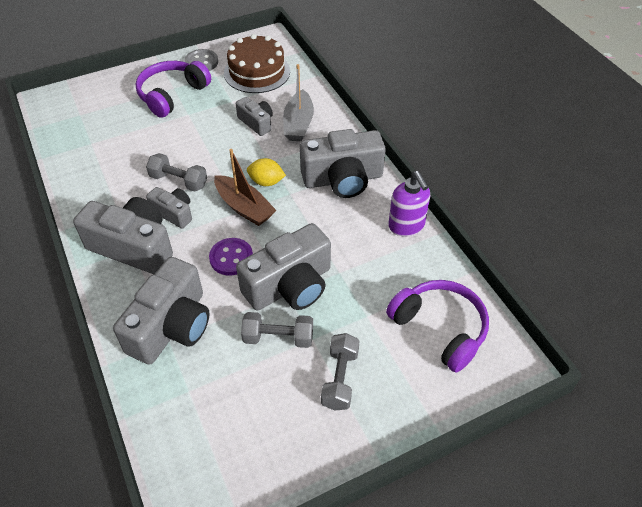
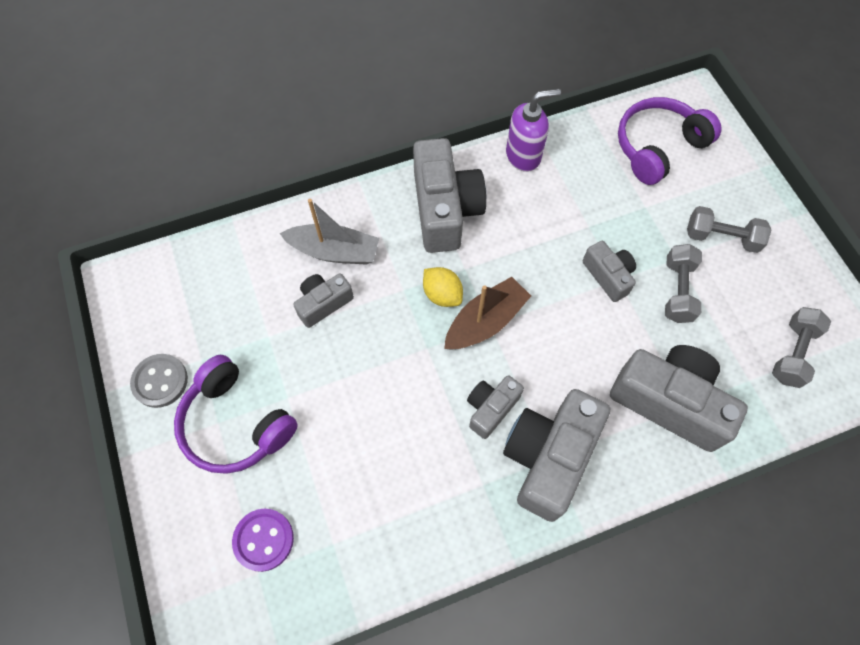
camera: 85 degrees left, 15 degrees up
(179, 181) = (430, 405): grey dumbbell -> grey dumbbell (792, 353)
(231, 258) = (568, 337): purple button -> purple button (263, 540)
(257, 72) = (206, 300): brown cake -> none
(266, 182) = (442, 294): yellow lemon -> yellow lemon turned 60 degrees counterclockwise
(290, 285) = (608, 276): grey camera -> grey camera, size x0.53

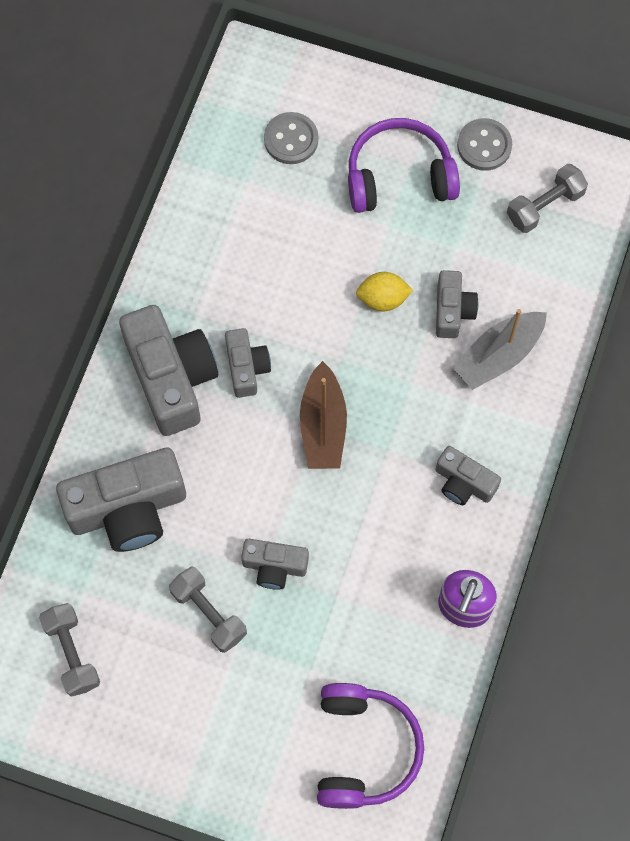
camera: 130 degrees right, 5 degrees up
(263, 540) = (291, 139): purple button -> grey button
(442, 294) = (378, 411): yellow lemon -> yellow lemon (383, 299)
(444, 209) = (464, 483): grey camera -> grey camera, size x0.53
(721, 237) = (221, 707): grey dumbbell -> grey dumbbell (545, 206)

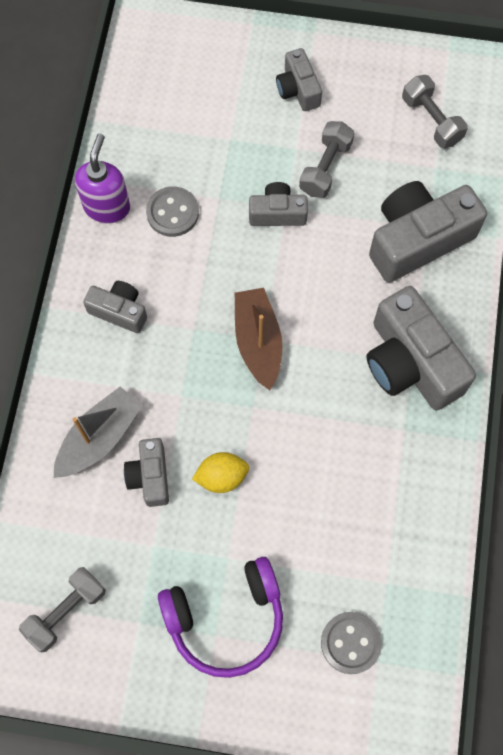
camera: 170 degrees right, 0 degrees up
(209, 613) = (325, 168): grey dumbbell -> grey dumbbell turned 75 degrees clockwise
(246, 367) = (341, 384): grey camera -> grey camera (298, 89)
(364, 749) = (176, 89): purple headphones -> none
(484, 146) = (138, 673): grey button -> grey button (172, 213)

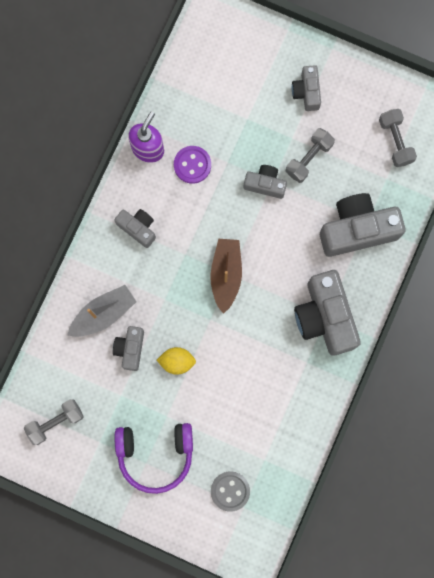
camera: 15 degrees right, 10 degrees up
(172, 213) = (192, 165): grey button -> purple button

